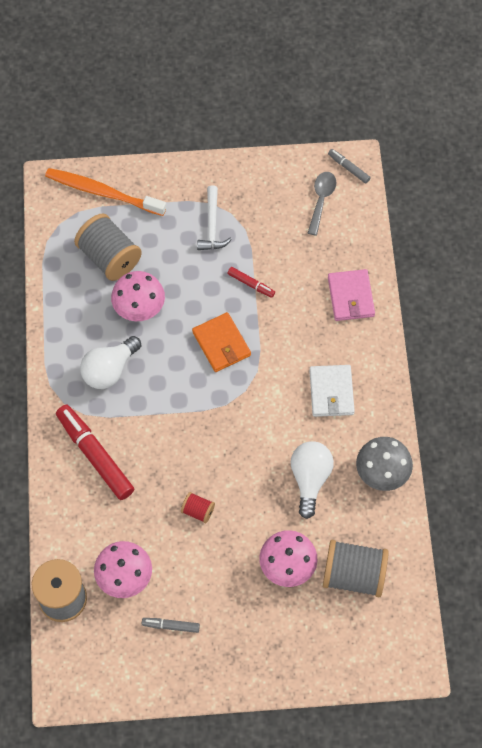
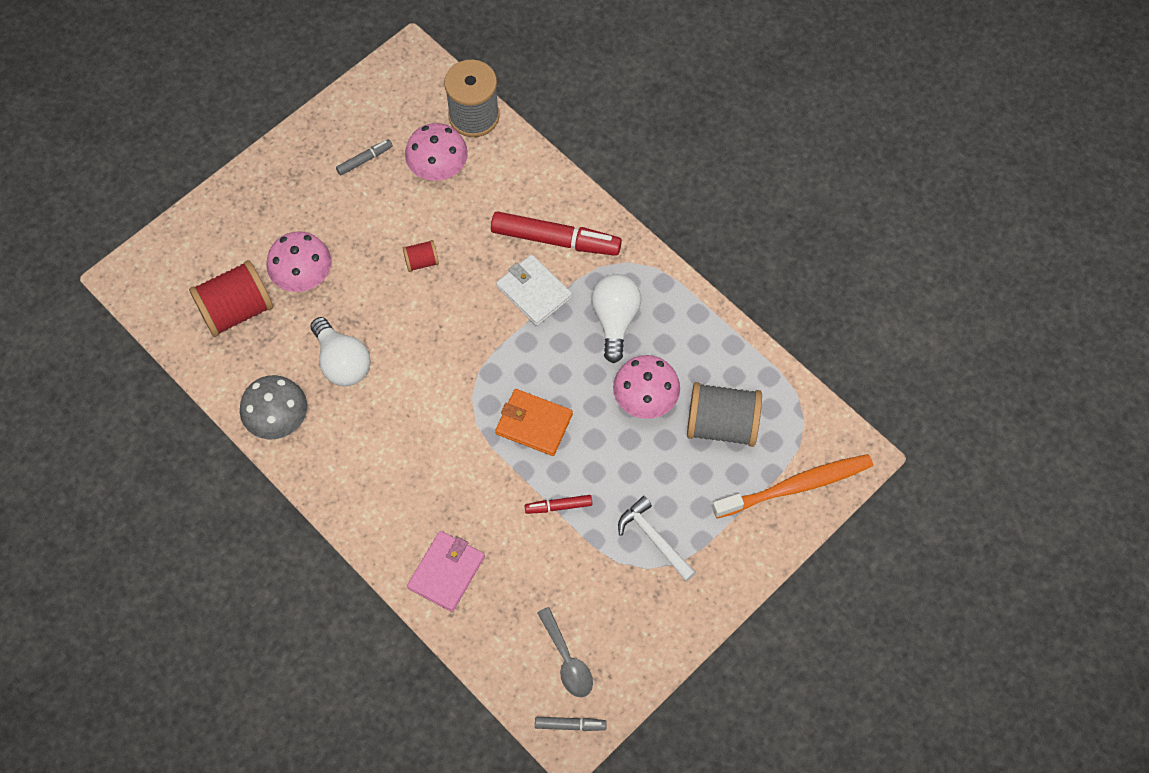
camera: 140 degrees right, 0 degrees up
(331, 392) = (387, 458): white wallet -> white wallet (534, 292)
(350, 297) = (446, 572): pink wallet -> pink wallet turned 75 degrees clockwise
(354, 575) = (236, 310): grey spool -> red spool

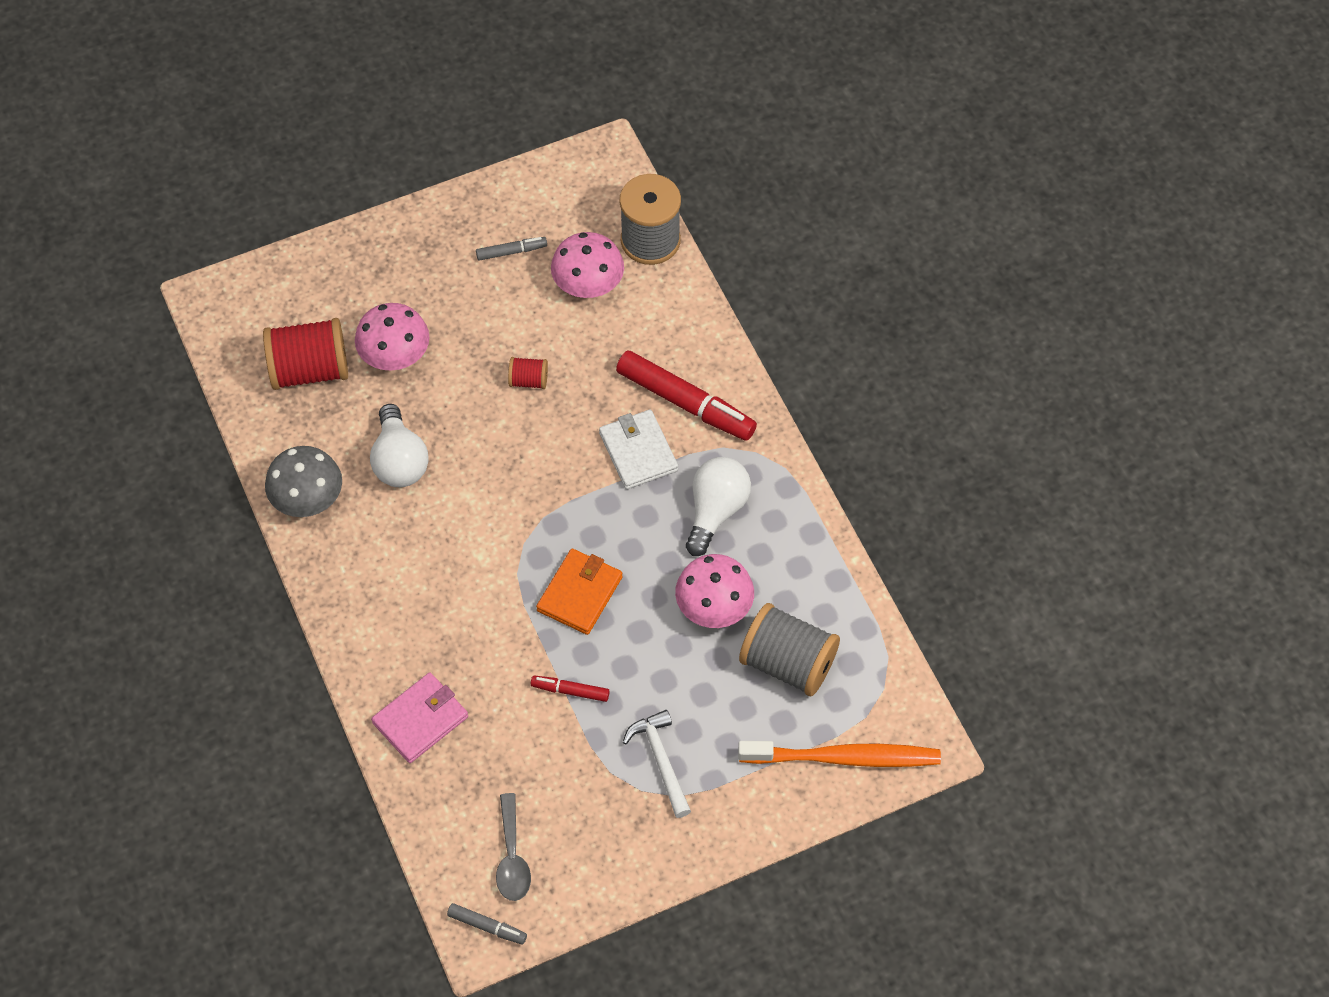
camera: 20 degrees right, 5 degrees down
(534, 424) = (580, 594): orange wallet -> orange wallet turned 75 degrees clockwise

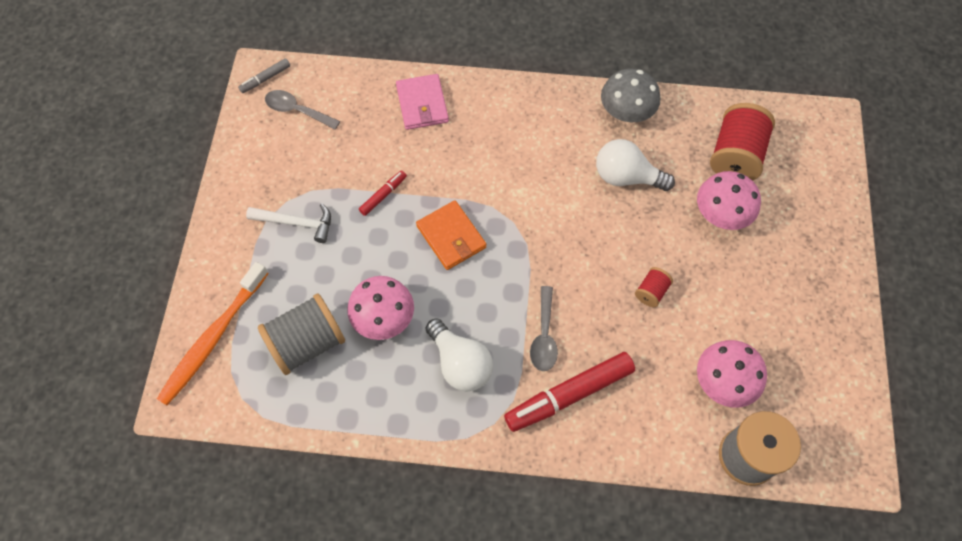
camera: 120 degrees right, 5 degrees up
(511, 252) = (784, 340): grey marker -> none
(638, 452) = (544, 336): white wallet -> grey spoon

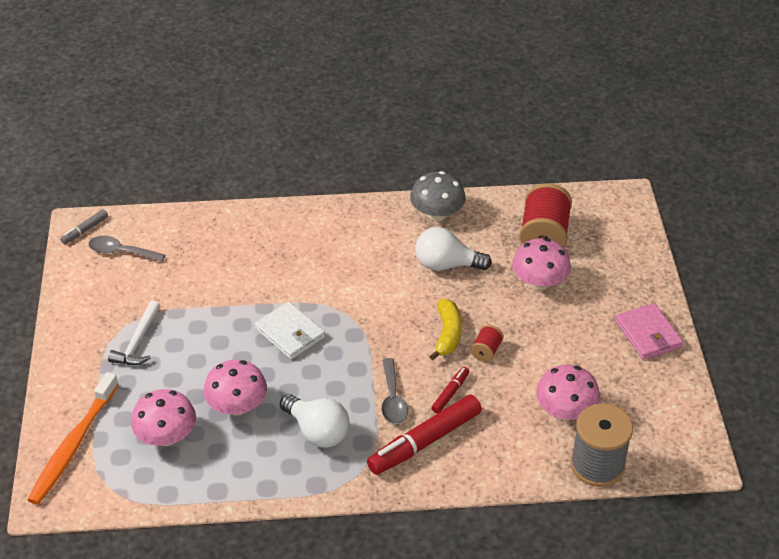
camera: 10 degrees left, 20 degrees down
(296, 223) = (138, 342): white hammer -> white hammer turned 105 degrees clockwise
(307, 343) = (166, 436): grey spool -> pink mushroom
(383, 195) = (218, 309): red marker -> red marker (450, 393)
(422, 104) = (242, 232): pink wallet -> pink wallet (648, 334)
(451, 237) = (290, 333): orange wallet -> white wallet
(614, 264) = (447, 334): none -> yellow banana

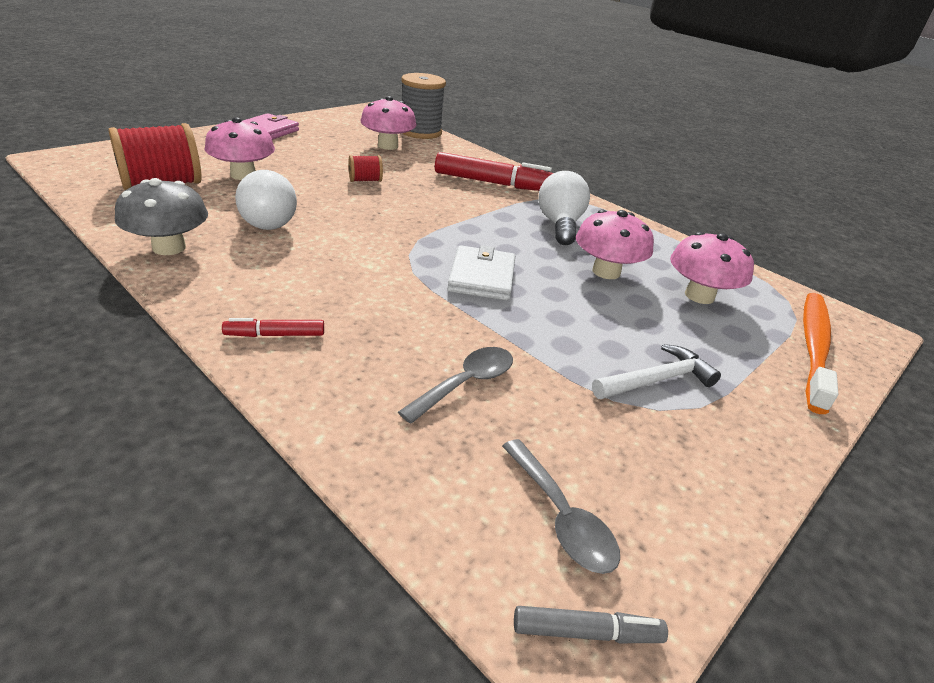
camera: 135 degrees left, 10 degrees down
(73, 445) = (813, 348): orange toothbrush -> orange toothbrush turned 45 degrees counterclockwise
(393, 399) = (476, 204): grey spoon -> grey spoon (466, 383)
(447, 334) = (367, 199): yellow banana -> none
(450, 393) = (433, 184): red marker -> red marker (275, 335)

